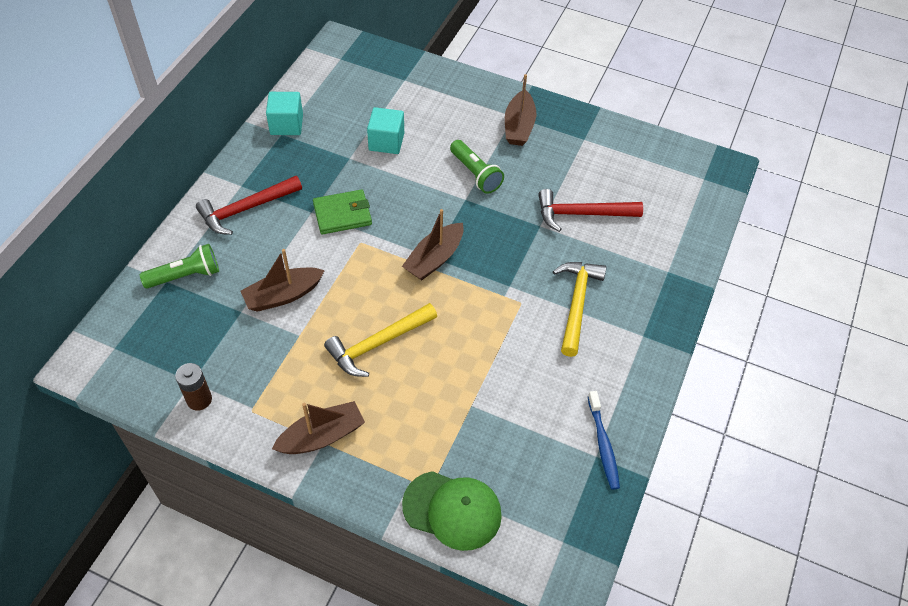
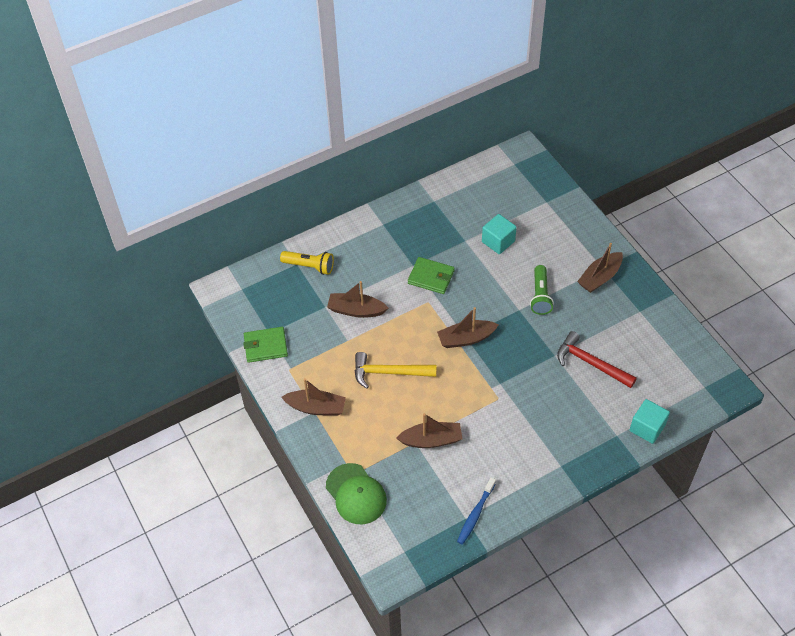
camera: 40 degrees right, 0 degrees up
(185, 275) = (309, 266): green flashlight -> yellow flashlight
(199, 399) = (265, 346): brown battery -> green wallet
(246, 209) = (374, 242): red hammer -> none
(286, 124) = (442, 196): turquoise cube -> turquoise cube (647, 428)
(487, 391) = (431, 440): none -> brown boat
(576, 304) = (534, 420): yellow hammer -> none

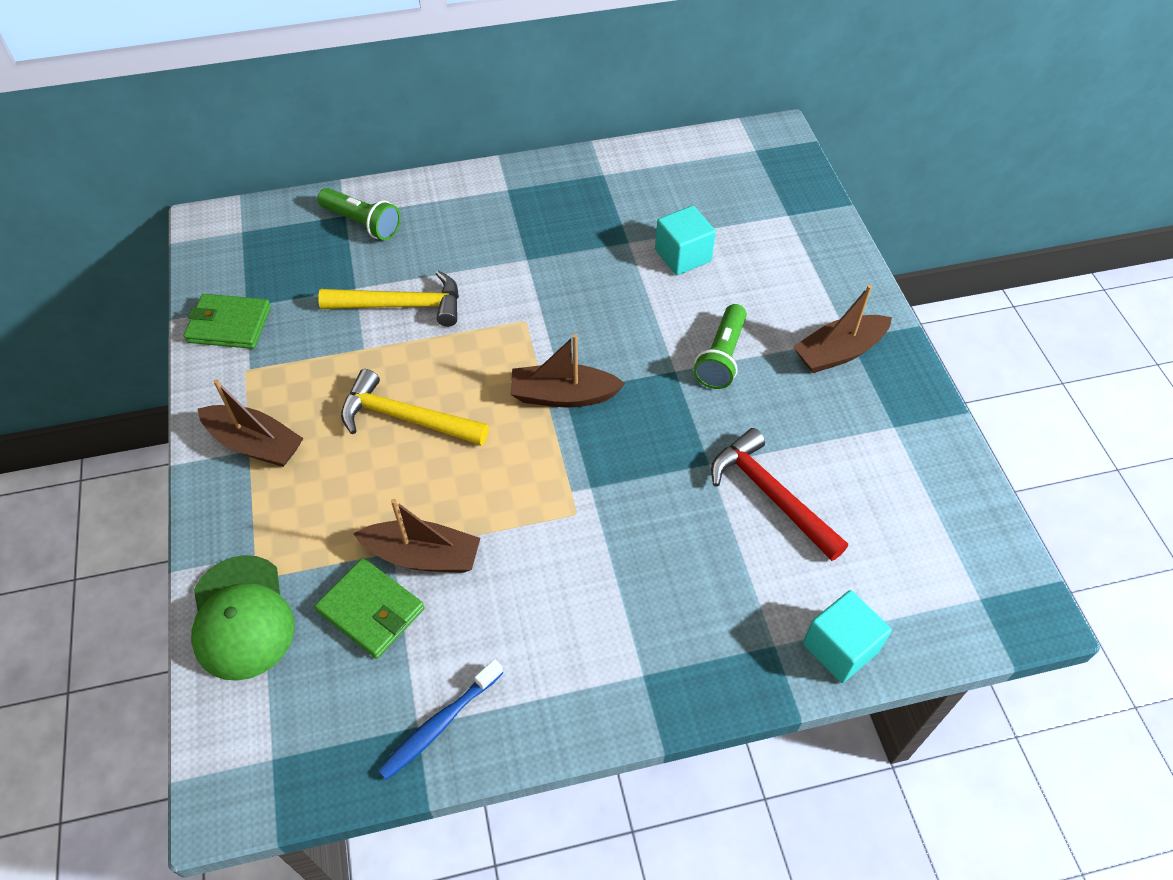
camera: 15 degrees right, 0 degrees up
(309, 266) = (362, 223): yellow flashlight -> green flashlight
(356, 310) = (401, 305): brown boat -> yellow hammer
(431, 277) = (547, 284): green wallet -> green wallet (371, 610)

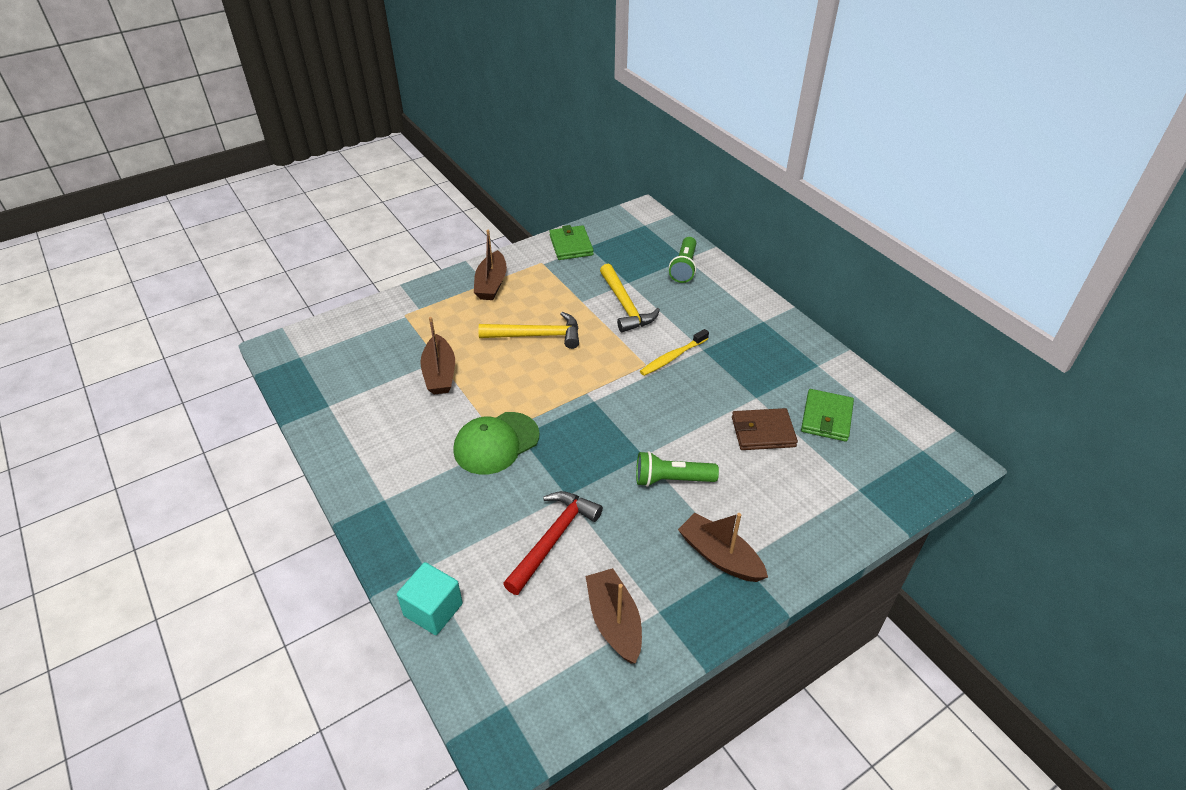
camera: 70 degrees right, 10 degrees down
(242, 617) = (379, 318): green cap -> green cap (496, 443)
(371, 610) = (397, 364): green wallet -> green wallet (826, 417)
(406, 418) = (536, 335): yellow hammer -> yellow hammer turned 90 degrees clockwise
(440, 724) = (331, 414): blue toothbrush -> none
(526, 291) = (672, 357): none -> yellow toothbrush
(563, 395) = (590, 401): brown boat -> brown boat (614, 621)
(683, 256) = (763, 432): turquoise cube -> brown wallet

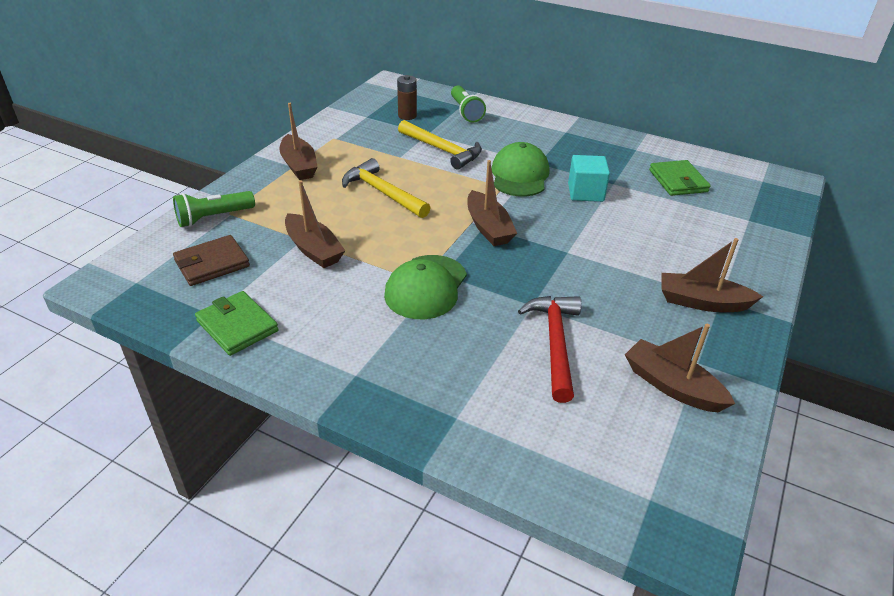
camera: 30 degrees left, 5 degrees down
(433, 609) = (500, 450): turquoise cube -> turquoise cube (585, 192)
(536, 335) = (383, 193): yellow hammer -> yellow hammer turned 105 degrees counterclockwise
(571, 245) = (349, 119): green wallet -> green wallet (237, 326)
(596, 404) = (488, 228): none -> brown boat
(625, 256) = (407, 116): none -> brown battery
(672, 357) = (520, 175): yellow toothbrush -> green cap
(672, 479) = (608, 261): green flashlight -> green flashlight (213, 218)
(763, 432) = (643, 205): brown wallet -> brown wallet (212, 263)

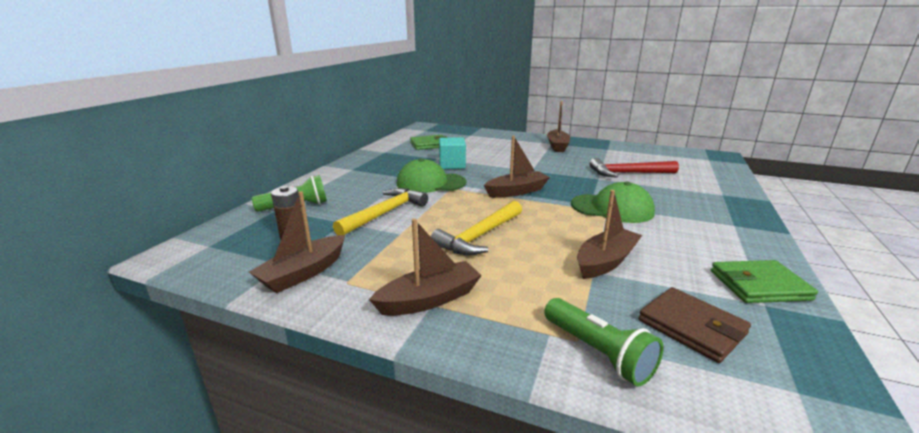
camera: 95 degrees left, 15 degrees down
(237, 326) = (759, 285): green wallet -> green wallet turned 45 degrees clockwise
(672, 386) = (631, 153): brown boat -> brown boat (304, 273)

